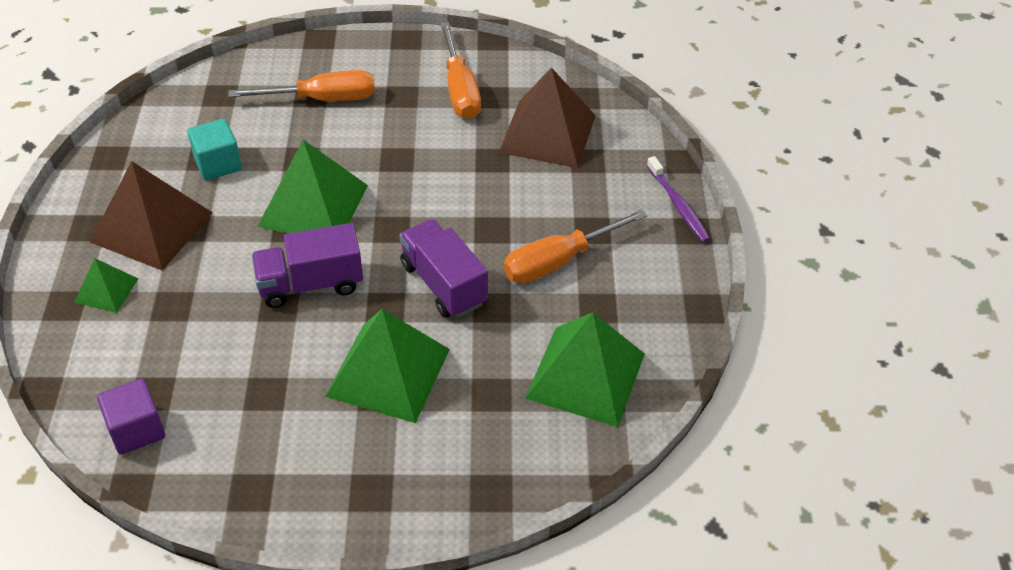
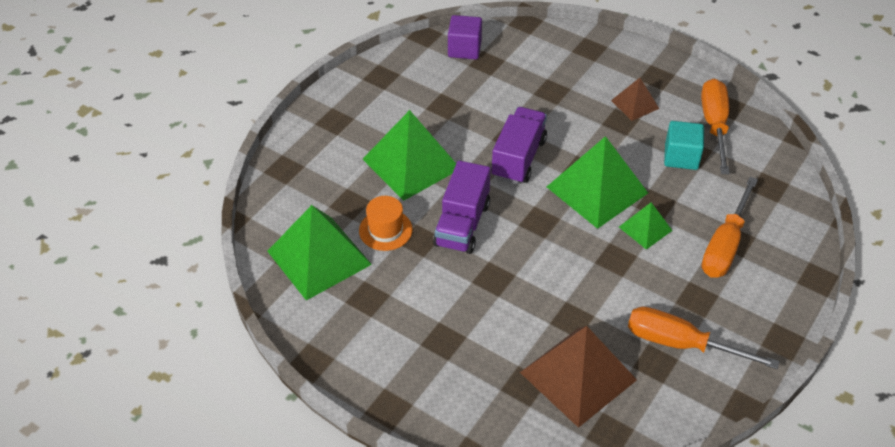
camera: 125 degrees right, 0 degrees up
(106, 290) = (589, 68): green pyramid -> green pyramid (645, 228)
(152, 227) = (635, 104): brown pyramid -> brown pyramid, size x0.51
(443, 284) = (462, 224): purple truck -> purple truck turned 105 degrees clockwise
(502, 341) = (385, 230): none -> orange hat
(558, 261) = (429, 300): orange screwdriver -> orange screwdriver (714, 125)
(678, 205) = (422, 417): purple toothbrush -> none

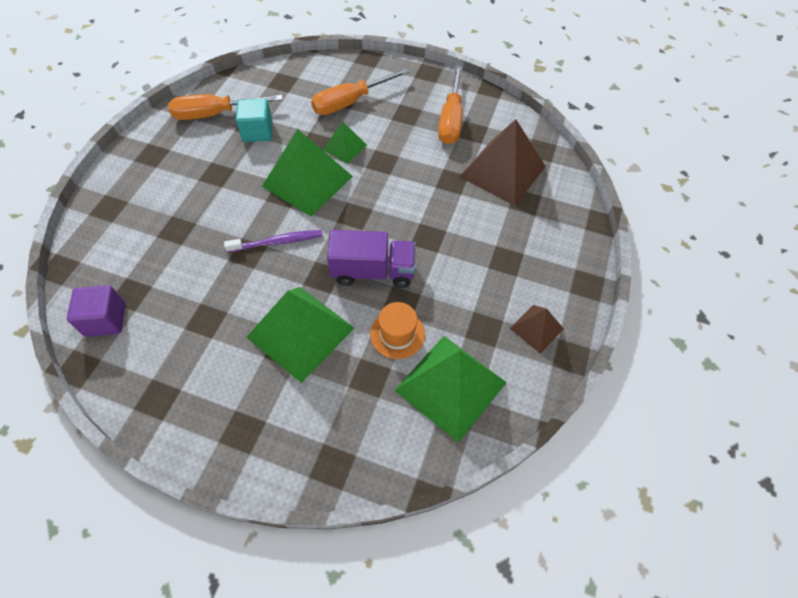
camera: 105 degrees left, 10 degrees up
(518, 158) = (277, 242): purple truck -> purple toothbrush
(635, 104) = (192, 166): brown pyramid -> brown pyramid (536, 328)
(725, 245) = (350, 102): orange screwdriver -> orange screwdriver turned 135 degrees clockwise

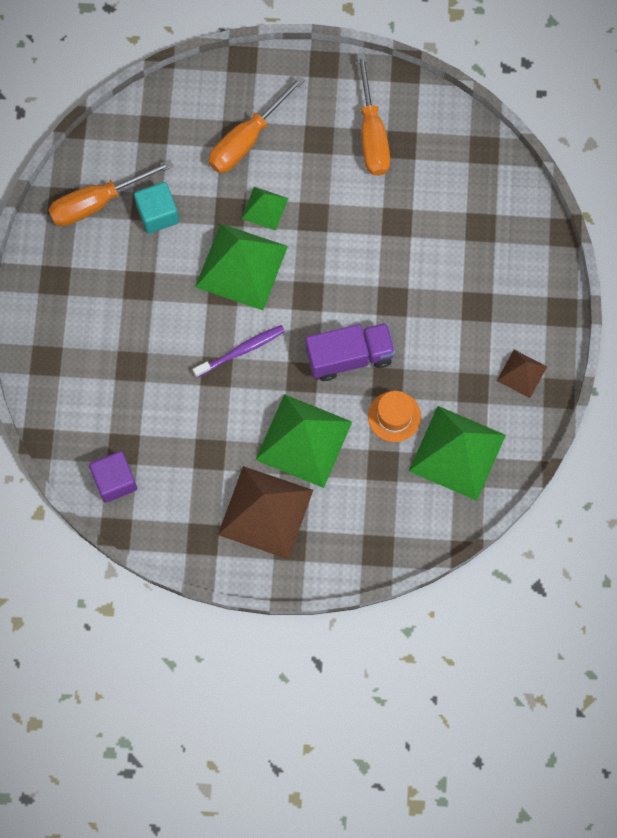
camera: 15 degrees left, 15 degrees up
(502, 171) = (448, 193): brown pyramid -> brown pyramid (265, 512)

